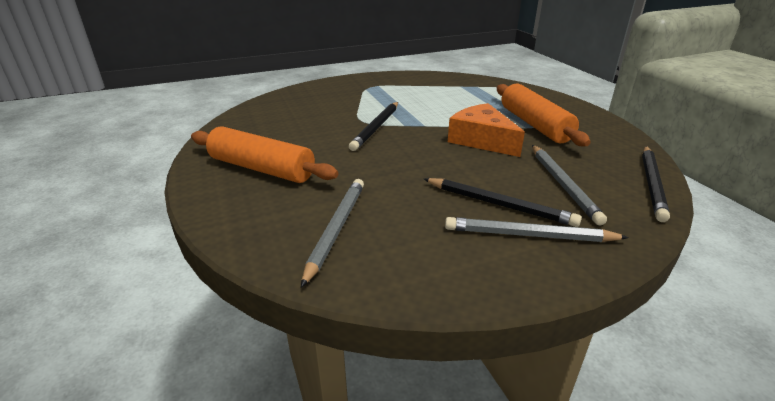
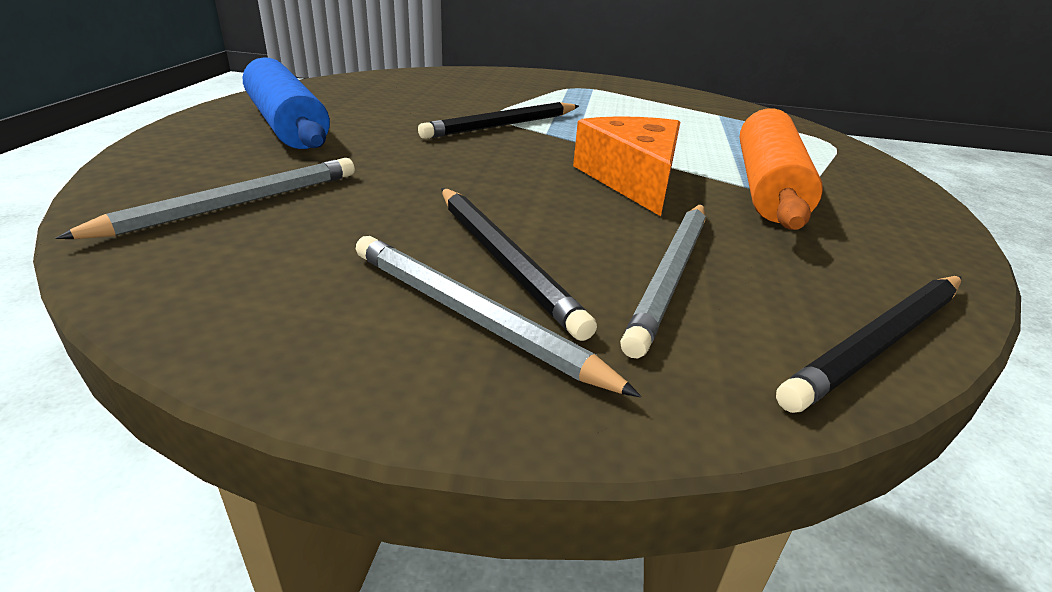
camera: 30 degrees right, 0 degrees up
(261, 169) = (287, 125): orange rolling pin -> blue rolling pin

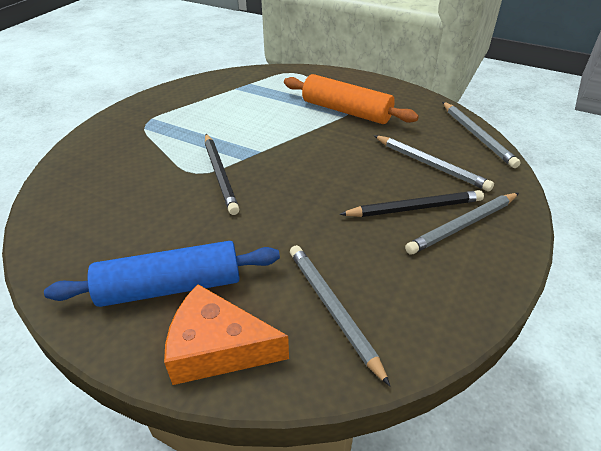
camera: 70 degrees left, 10 degrees up
(632, 179) = (327, 147): orange cheese -> orange cheese (218, 348)
(879, 343) = (477, 136): black pencil -> grey pencil

